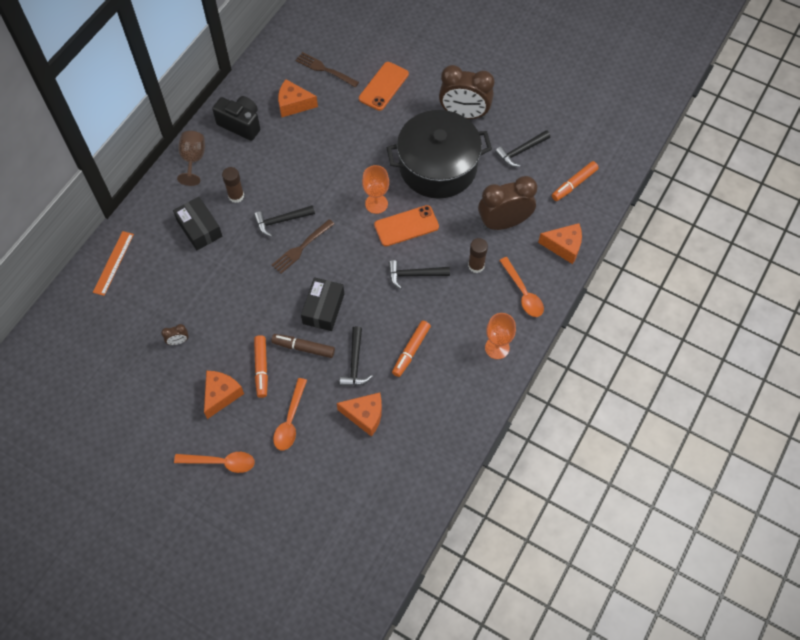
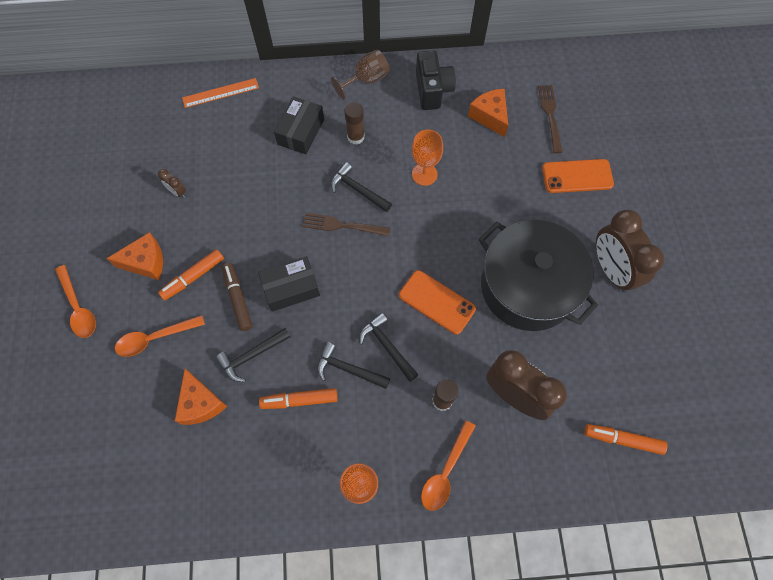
camera: 55 degrees right, 5 degrees up
(376, 204) = (440, 258): orange goblet -> orange goblet (424, 174)
(521, 151) = (615, 356): black hammer -> black hammer (348, 369)
(564, 246) = (536, 479): orange cheese -> none

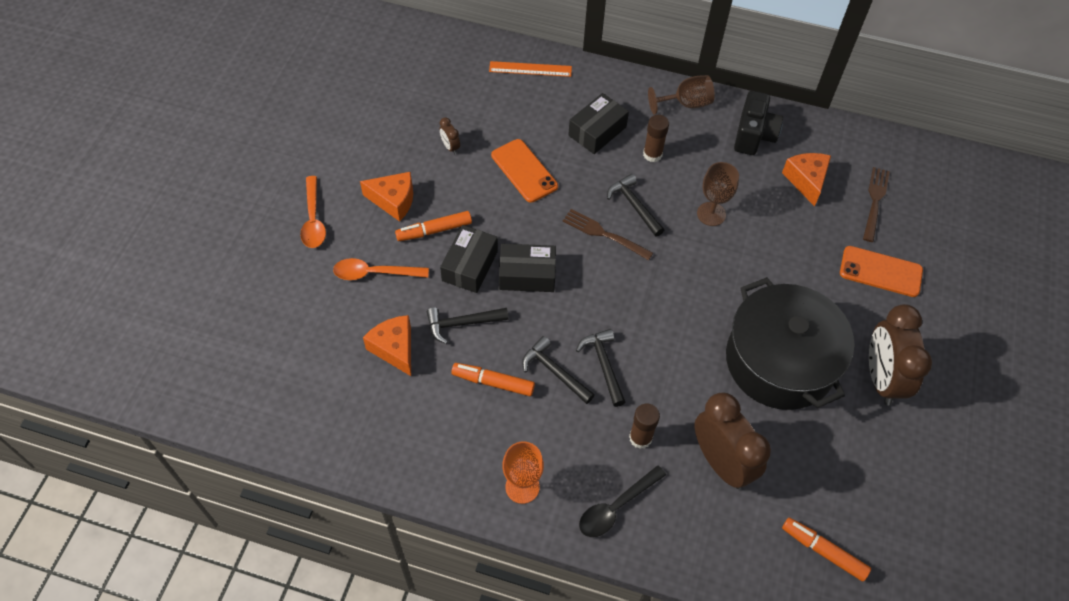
camera: 20 degrees right, 10 degrees down
(201, 403) = (394, 348): orange cheese -> orange cheese turned 150 degrees clockwise
(238, 299) = (470, 266): brown marker -> black box
(424, 174) = (711, 214): orange goblet -> brown goblet
(437, 302) = (673, 341): orange phone -> orange phone (524, 171)
(445, 472) = (615, 507): orange spoon -> black spoon

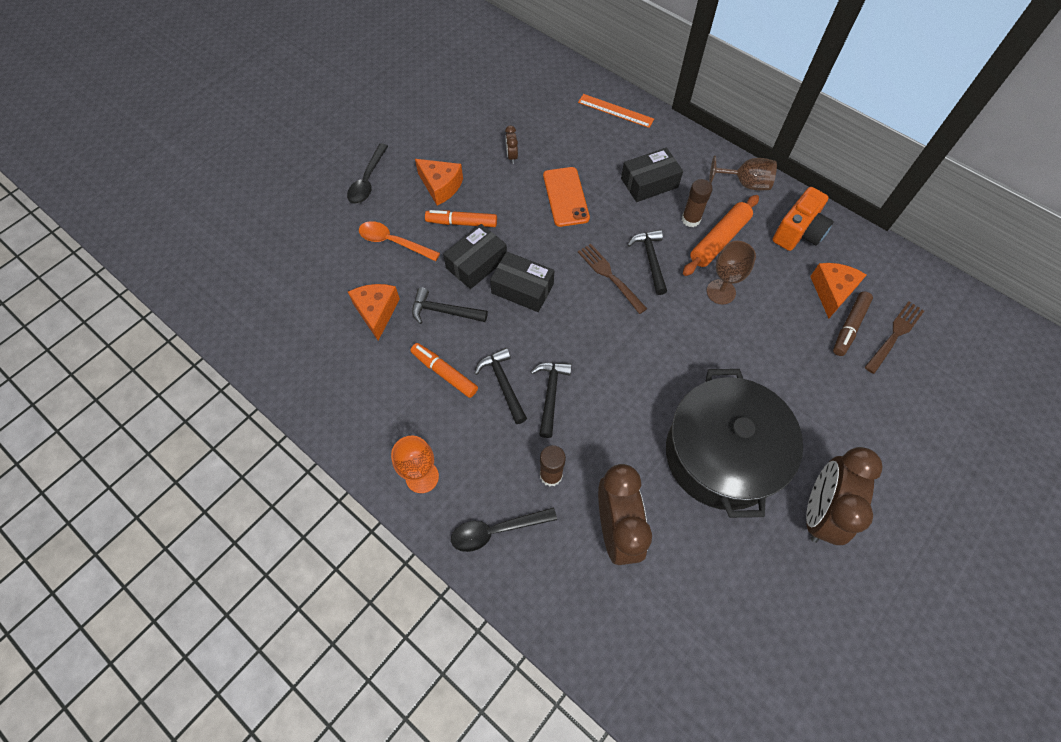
camera: 25 degrees right, 5 degrees up
(313, 220) = (367, 181): orange spoon -> black spoon
(687, 166) = (719, 240): none -> orange rolling pin
(753, 135) = (798, 233): black camera -> orange camera
(823, 551) = (676, 660): orange marker -> none
(834, 207) = (849, 327): none -> brown marker
(880, 272) = (868, 406): orange phone -> none

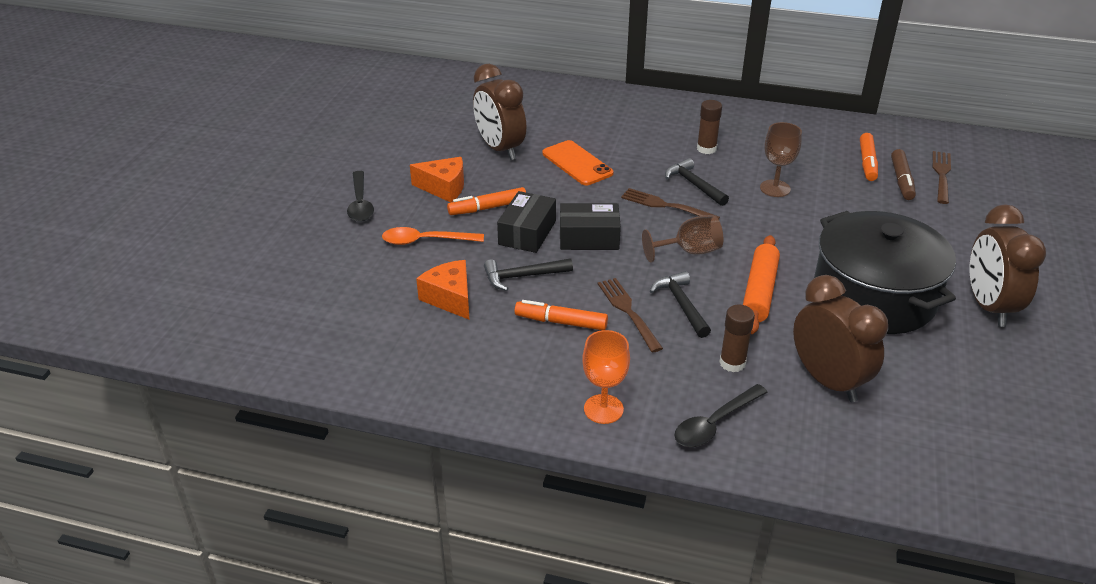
camera: 25 degrees left, 25 degrees down
(503, 384) = (628, 312): black hammer -> brown fork
(512, 156) = (500, 149): brown clock -> brown clock, size x2.42
(615, 110) = (575, 95): orange ruler -> none
(649, 183) = (648, 135): black box -> none
(719, 240) = (743, 156): orange rolling pin -> orange rolling pin (759, 292)
(745, 183) = (733, 114): brown goblet -> brown goblet (689, 251)
(798, 233) = (806, 133): orange camera -> none
(831, 292) = (867, 163): orange cheese -> orange marker

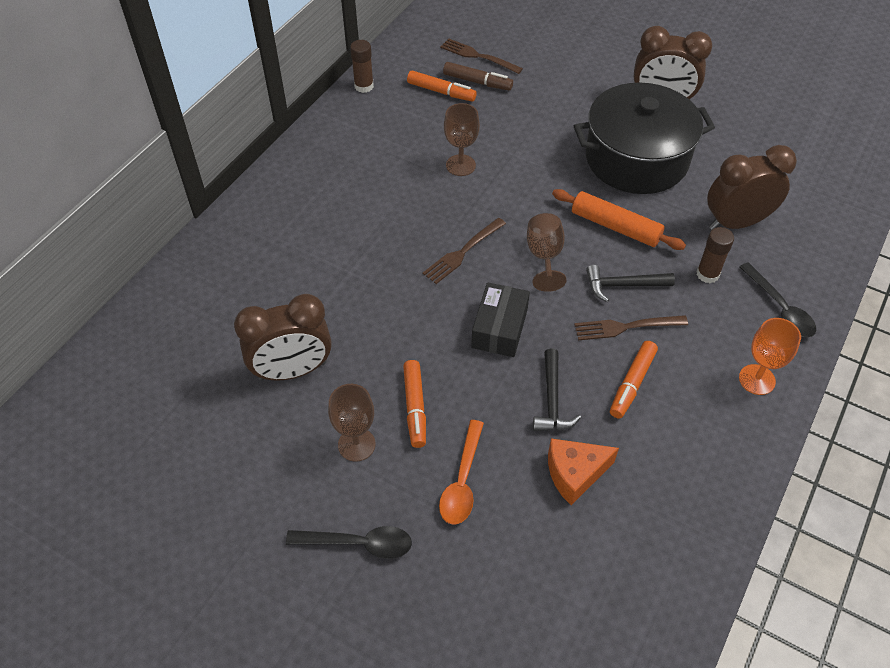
camera: 75 degrees left, 15 degrees up
(444, 188) = (356, 444): orange cheese -> brown goblet
(527, 233) = (475, 379): black box -> none
(577, 163) = (354, 304): orange phone -> none
(694, 185) = (433, 220): black hammer -> none
(706, 149) = (370, 192): brown glue stick -> brown glue stick (364, 86)

